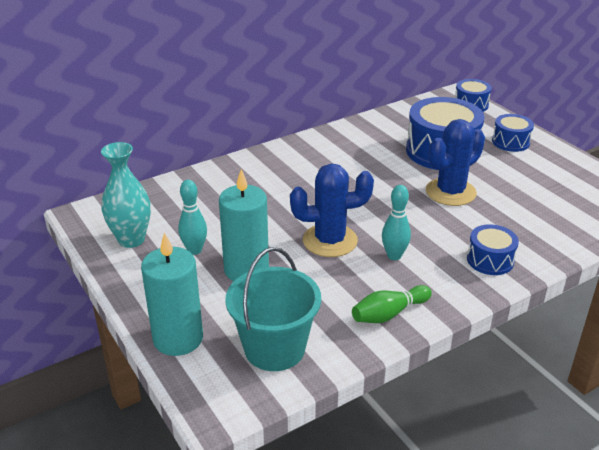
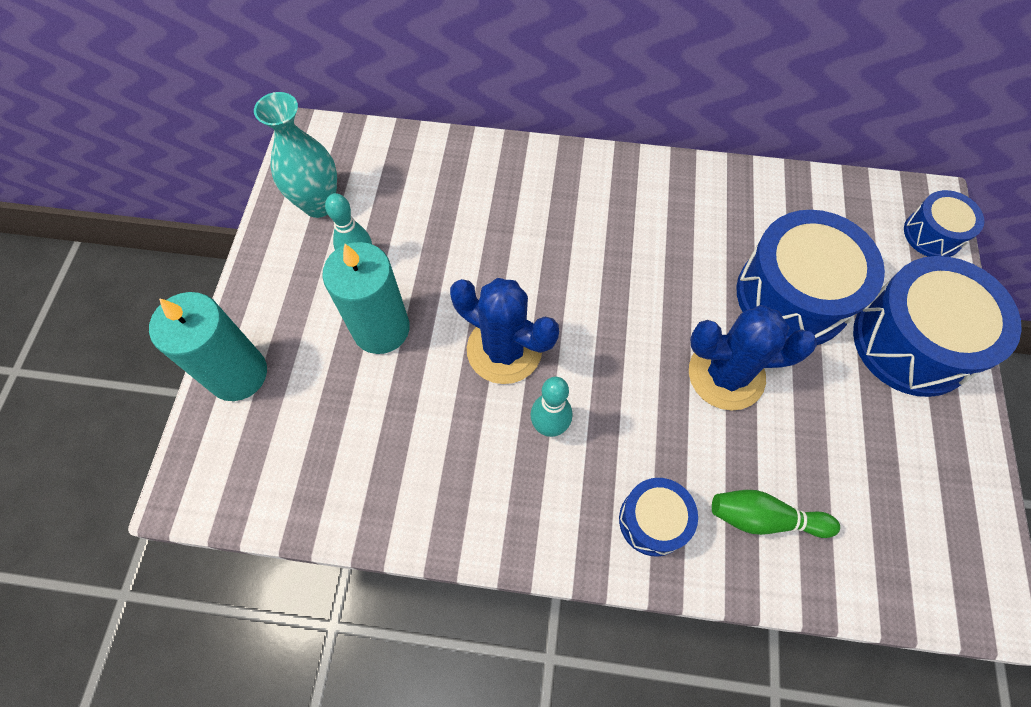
camera: 40 degrees right, 30 degrees up
(274, 348) = (304, 459): turquoise bucket -> none
(389, 314) = (456, 506): green bowling pin -> green bowling pin (764, 518)
(510, 142) = (912, 342): blue drum -> blue drum, size x1.89

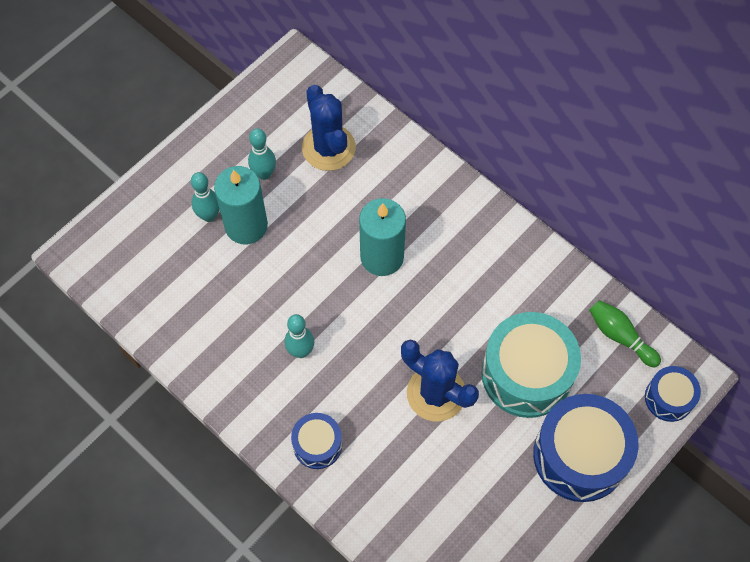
camera: 35 degrees right, 0 degrees up
(238, 374) = (145, 201): turquoise candle -> turquoise candle (382, 257)
(319, 204) = (266, 116): turquoise vase -> none
(329, 344) = (209, 216): none -> turquoise bowling pin
(504, 350) = (310, 287): blue cactus -> blue cactus (328, 148)
(764, 518) = (384, 488): green bowling pin -> green bowling pin (620, 336)
(792, 296) = (526, 374): blue drum -> turquoise drum

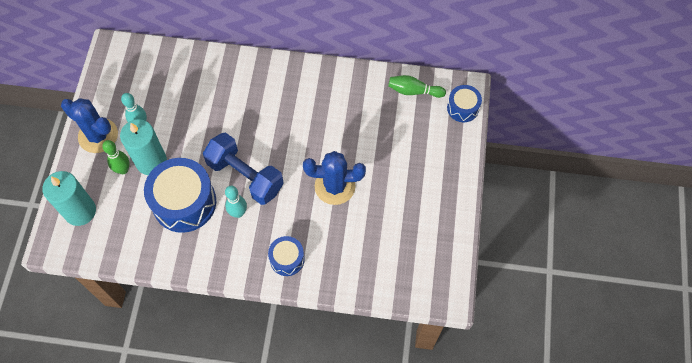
camera: 35 degrees left, 0 degrees up
(209, 216) = (123, 170): turquoise bowling pin -> green bowling pin
(328, 148) = (170, 86): blue cactus -> blue cactus (98, 135)
(339, 312) = (245, 176): none -> blue dumbbell
(382, 257) = (248, 129): turquoise candle -> turquoise candle (80, 211)
(526, 374) = (378, 143): turquoise drum -> none
(580, 455) = (438, 169): blue drum -> blue drum (184, 202)

